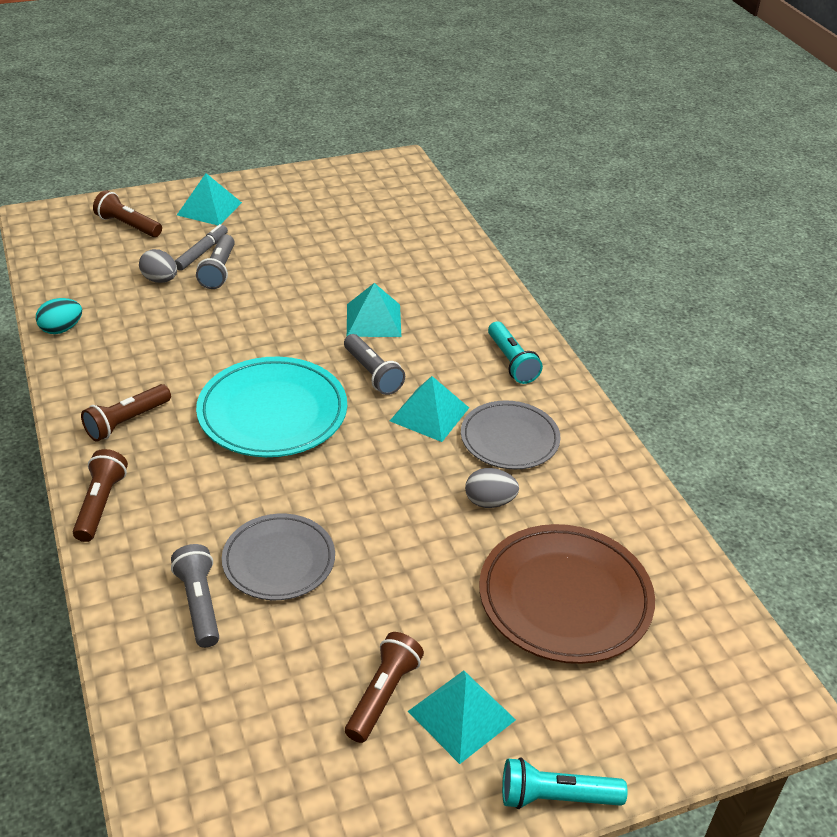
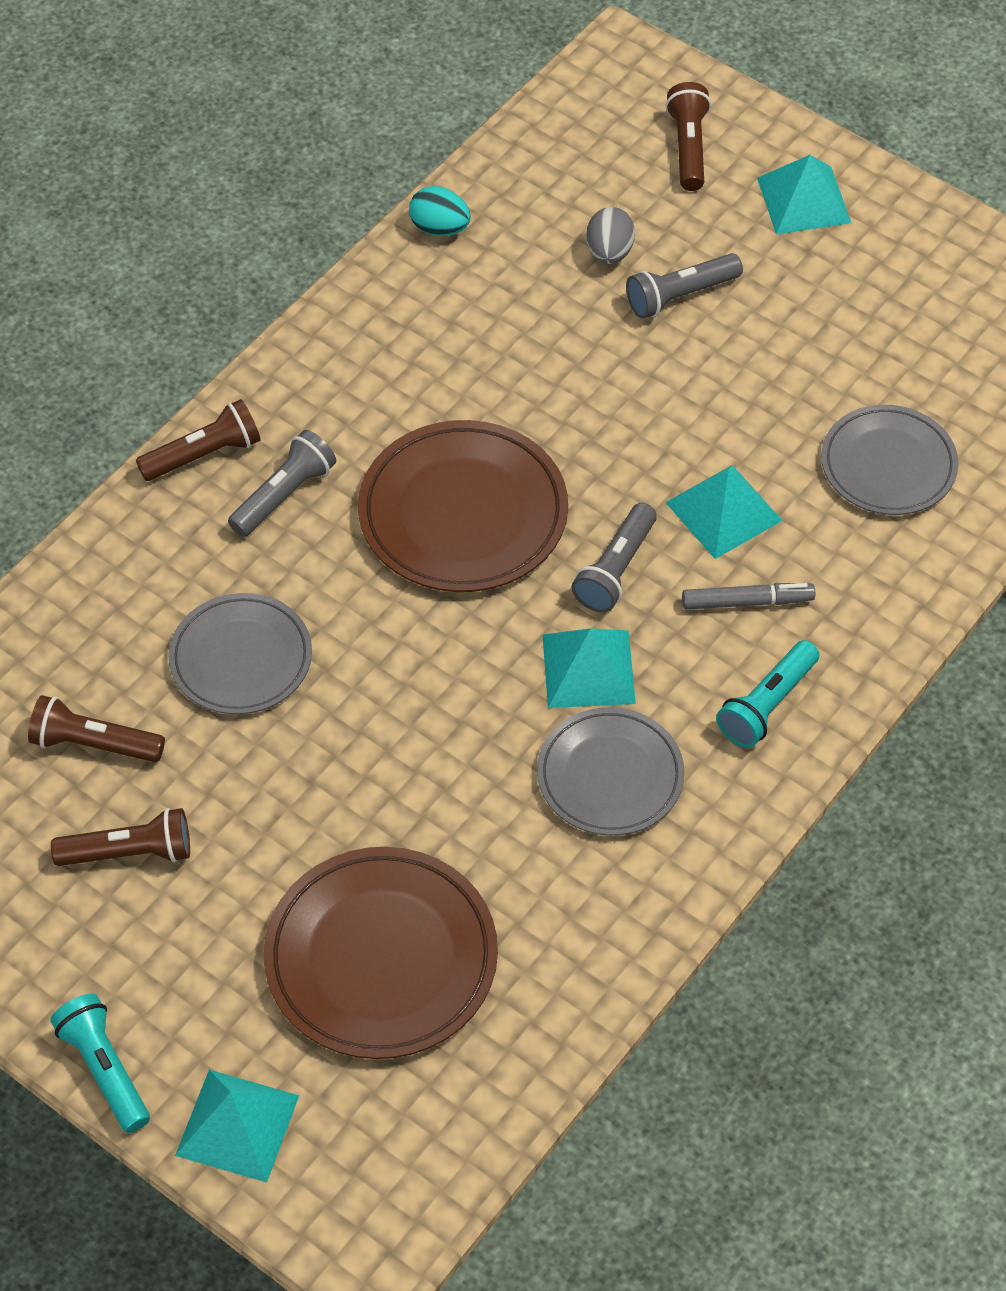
camera: 60 degrees right, 15 degrees up
(126, 422) = (340, 392): brown flashlight -> brown flashlight (93, 744)
(199, 604) = (135, 626): grey flashlight -> grey flashlight (284, 495)
(201, 252) = (701, 254): grey marker -> grey marker (746, 602)
(272, 412) = (463, 513): turquoise plate -> brown plate
(401, 258) = (888, 465): none -> grey plate
(462, 715) = (150, 936): turquoise pyramid -> turquoise pyramid (237, 1125)
(489, 502) = (481, 809): grey egg -> none

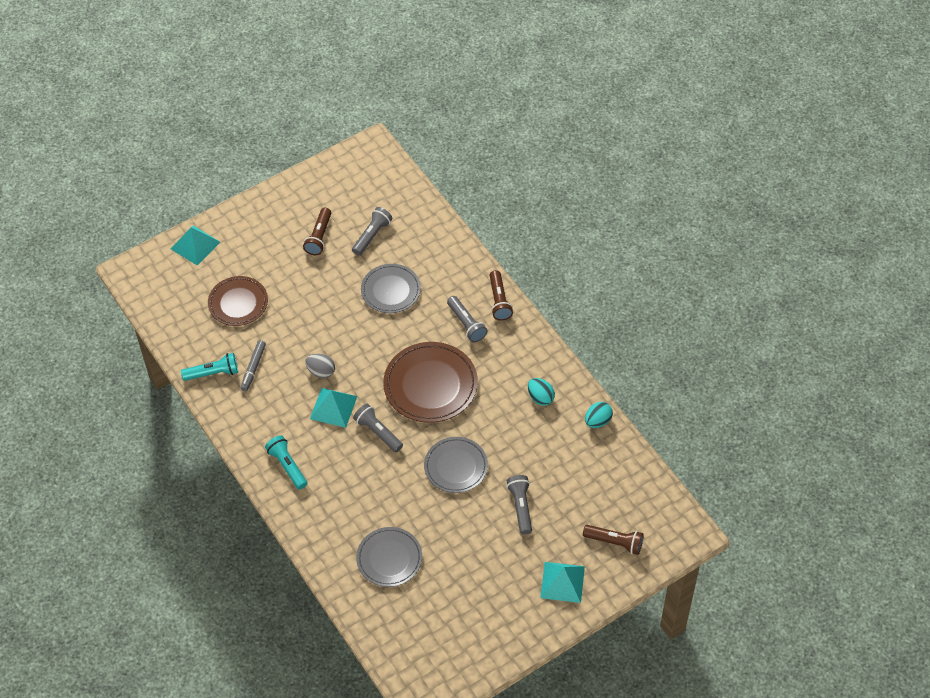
camera: 110 degrees right, 0 degrees up
(93, 744) = (372, 235): brown flashlight -> grey flashlight
(105, 1069) = (235, 212): turquoise flashlight -> turquoise flashlight (213, 373)
(381, 958) = (238, 303): brown plate -> brown plate, size x0.66
(421, 327) = (540, 397): none -> turquoise egg
(609, 252) = (558, 486): grey egg -> grey egg (321, 371)
(610, 776) = (280, 399): grey plate -> grey plate (456, 467)
(723, 511) = (391, 483): turquoise pyramid -> none
(746, 602) = (341, 476): grey marker -> grey marker (253, 368)

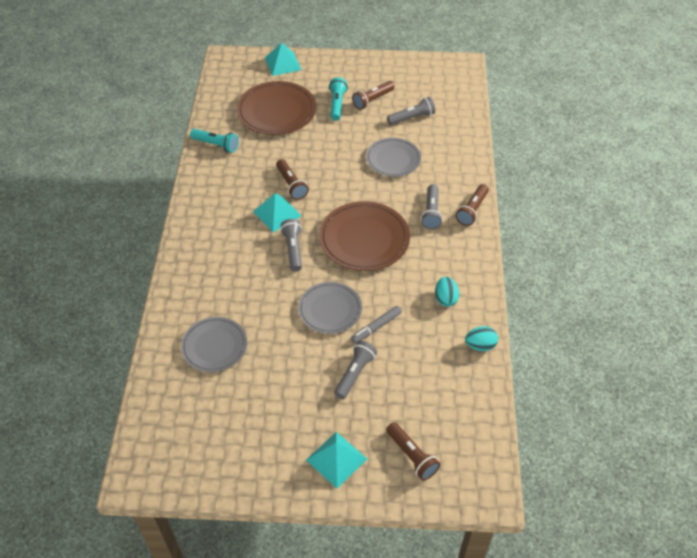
camera: 35 degrees right, 5 degrees down
(238, 303) = (276, 111): brown plate -> brown plate, size x1.52
(253, 368) = (247, 156): grey marker -> grey marker (376, 327)
(287, 466) = (206, 234): turquoise flashlight -> turquoise flashlight (337, 104)
(321, 371) = (291, 185): grey egg -> brown flashlight

